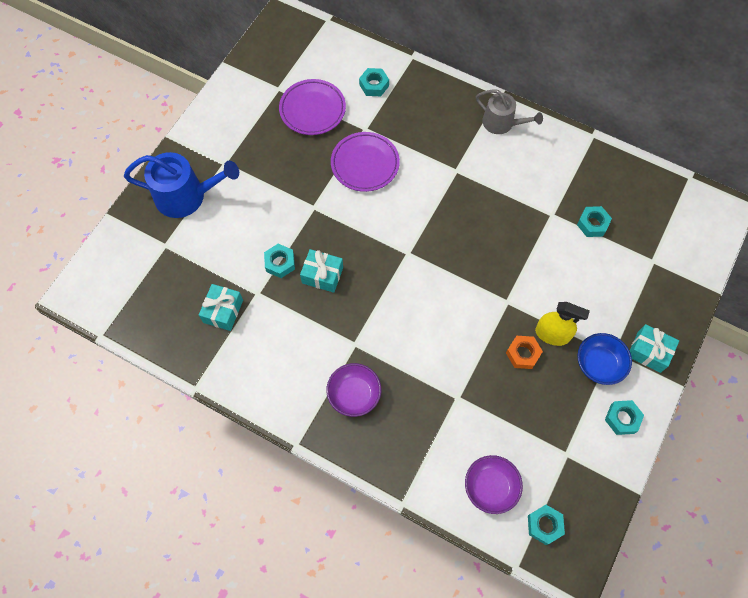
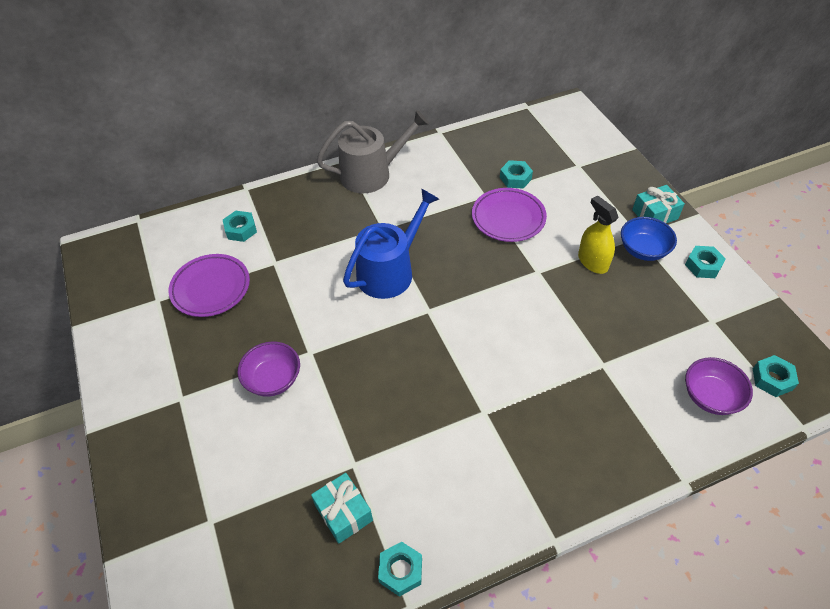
camera: 50 degrees left, 15 degrees down
(186, 196) = (177, 459): blue watering can -> blue watering can (390, 271)
(280, 263) = (340, 421): turquoise nut -> turquoise nut (400, 571)
(322, 275) = (387, 392): turquoise gift -> none
(354, 395) = (538, 448): purple bowl -> purple bowl (273, 379)
(365, 164) = (309, 285): purple plate -> purple plate (508, 218)
(502, 123) = (372, 174): grey watering can -> grey watering can, size x1.54
(523, 354) = (595, 292): orange nut -> none
(552, 334) = (592, 262): yellow spray bottle -> yellow spray bottle turned 90 degrees counterclockwise

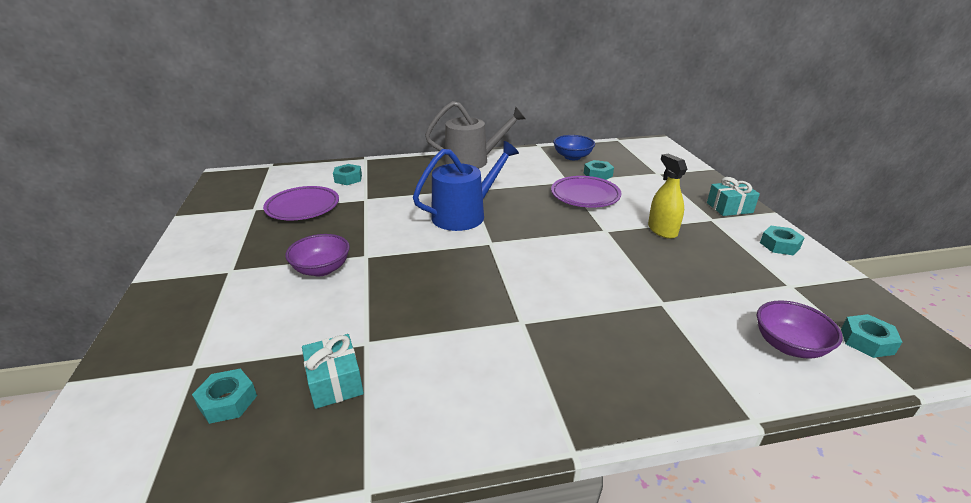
camera: 10 degrees right, 20 degrees down
(400, 571) = (373, 449): turquoise nut -> turquoise nut (228, 401)
(643, 250) = (715, 228): blue bowl -> blue bowl (572, 157)

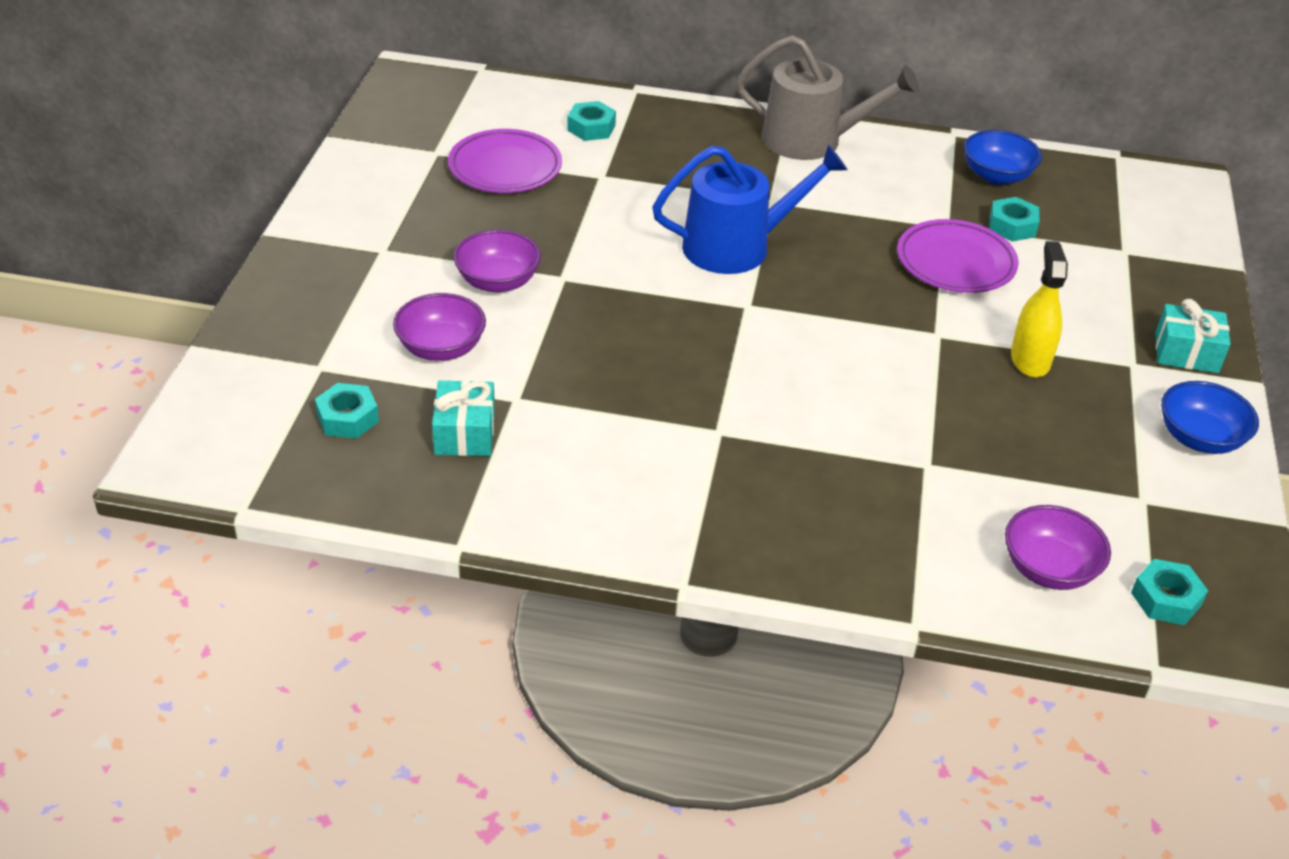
camera: 20 degrees right, 10 degrees up
(294, 323) = (441, 348): none -> purple bowl
(779, 245) = (1199, 438): turquoise nut -> blue bowl

